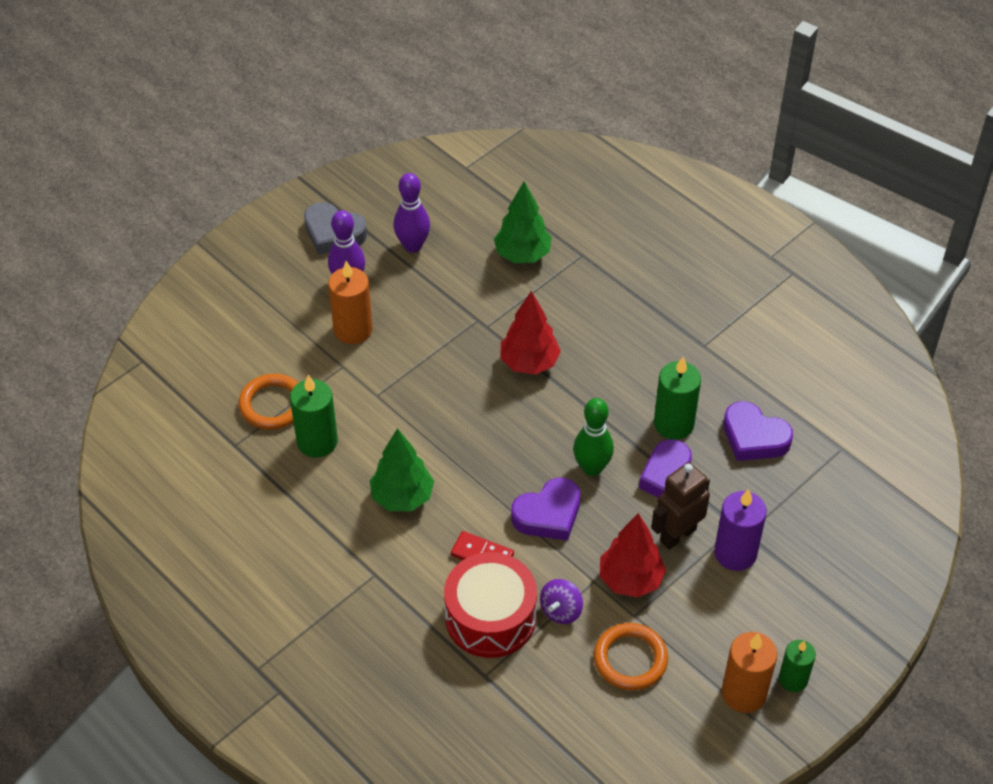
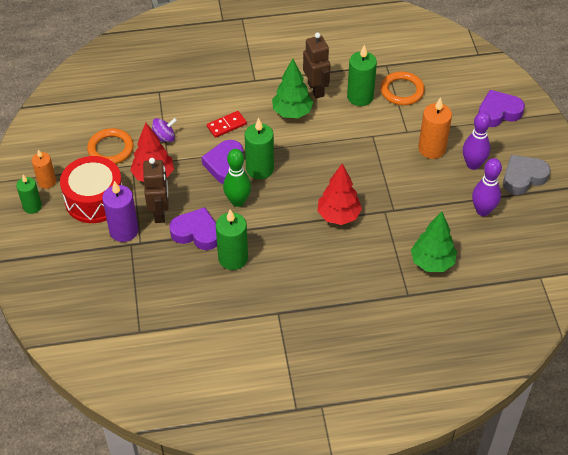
camera: 125 degrees right, 0 degrees up
(339, 495) = (316, 89): none -> brown robot
(490, 617) = (187, 109): red drum -> red drum (95, 199)
(524, 476) = (259, 169): none -> green candle
(561, 610) = (164, 138): purple spinning top -> purple spinning top turned 90 degrees clockwise
(744, 693) = (47, 182): orange candle -> orange candle, size x0.65
(754, 437) = (187, 292): purple heart -> purple heart (498, 112)

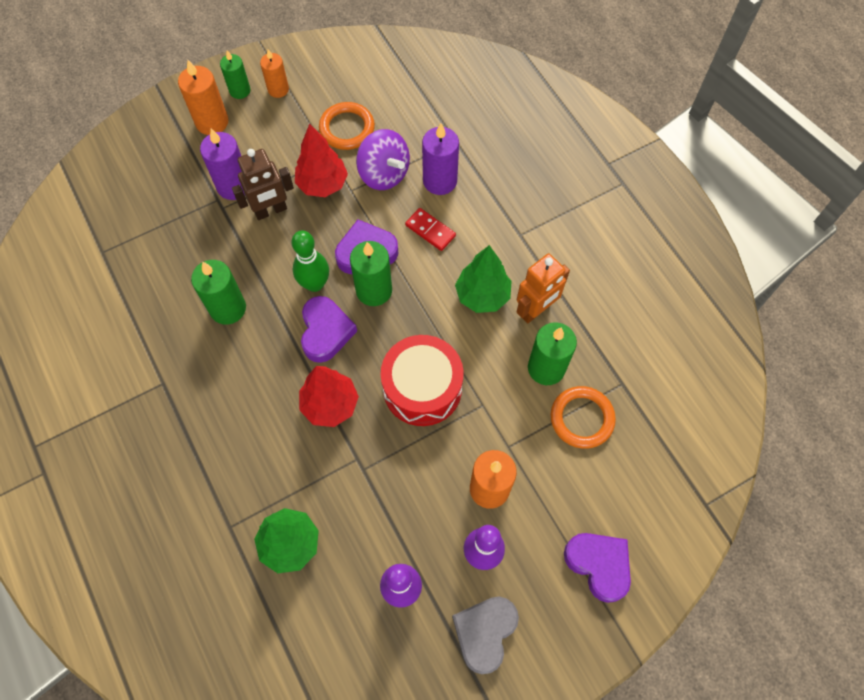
camera: 70 degrees right, 15 degrees up
(53, 231) = (212, 122): none -> orange candle
(95, 199) = (268, 142): red drum -> red drum (422, 388)
(164, 138) = (384, 174): purple spinning top -> purple spinning top, size x1.62
(188, 109) = (440, 181): none -> purple candle
(196, 233) = (253, 258): purple heart -> purple heart (325, 332)
(316, 89) = (535, 310): brown robot -> orange robot
(523, 177) = (484, 633): grey heart -> grey heart turned 105 degrees counterclockwise

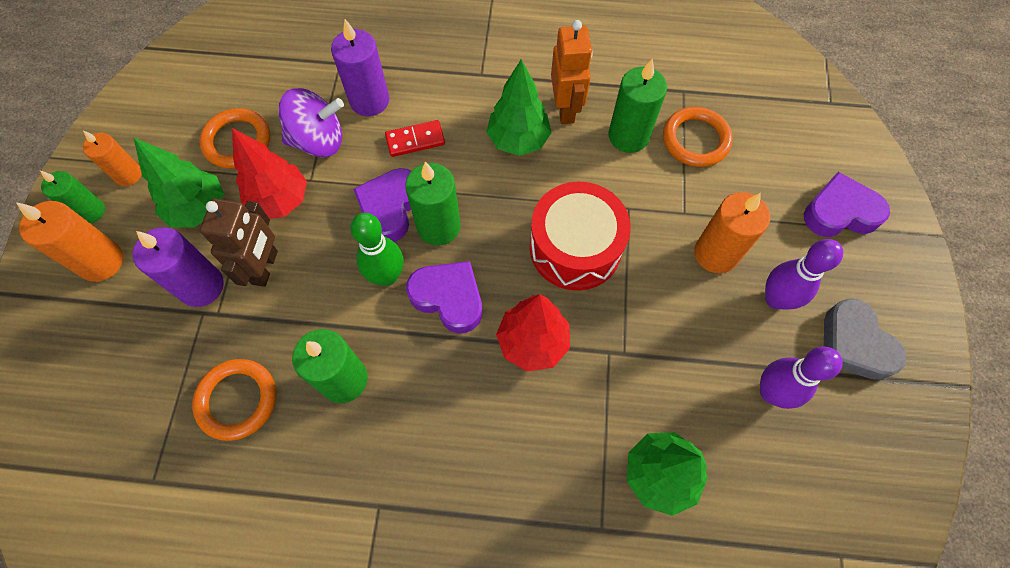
camera: 55 degrees left, 0 degrees up
(176, 259) = (237, 400): none -> orange ring
(283, 145) = (199, 209): none -> green tree

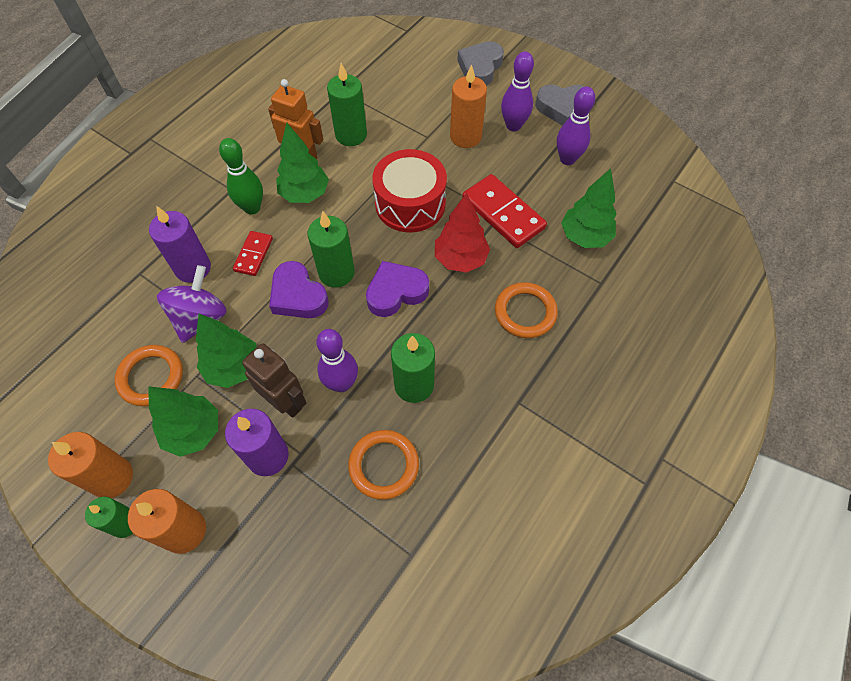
camera: 60 degrees left, 5 degrees down
(128, 174) = (112, 478): orange candle -> orange candle, size x1.53
(280, 201) = (233, 367): red tree -> green tree
(310, 307) = (341, 383): none -> purple bowling pin
(387, 276) = (352, 322): green bowling pin -> green bowling pin (252, 208)
(630, 356) = (503, 213): none -> red domino
(695, 140) = (381, 104): orange ring -> orange ring (525, 312)
(840, 212) = (480, 68): purple heart -> grey heart

